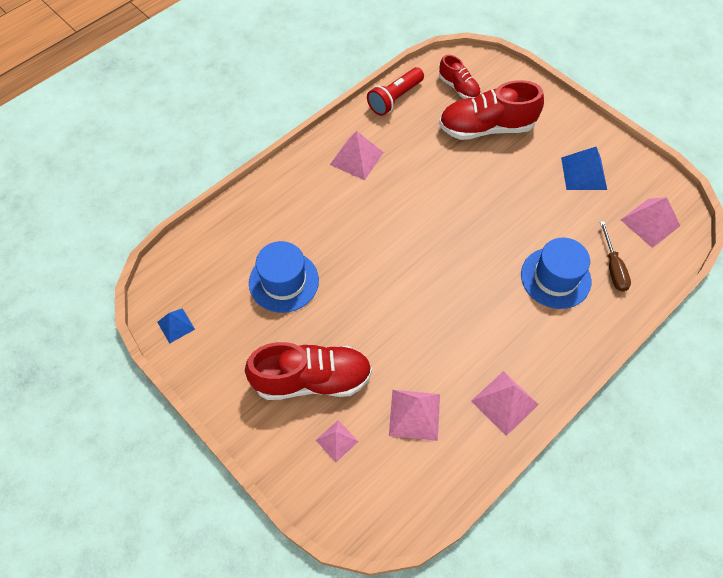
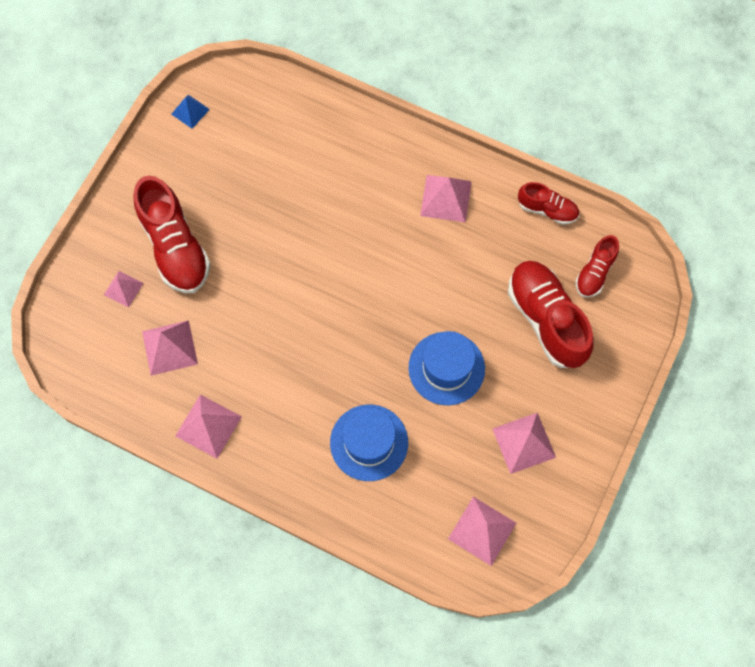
camera: 70 degrees right, 10 degrees up
(283, 281) = (269, 184): blue hat -> blue hat (446, 368)
(395, 98) = (547, 209): red flashlight -> red shoe
(583, 173) = (523, 443): blue pyramid -> pink pyramid
(613, 267) = (404, 500): brown screwdriver -> none

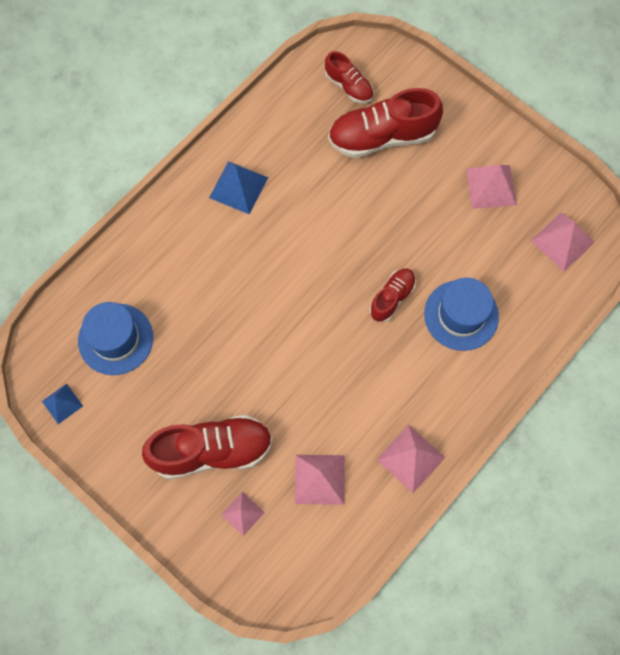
camera: 75 degrees left, 0 degrees up
(445, 198) = (238, 187): pink pyramid -> blue pyramid
(446, 368) = (406, 231): blue hat -> blue hat (115, 339)
(547, 209) = (276, 106): red shoe -> red shoe (392, 298)

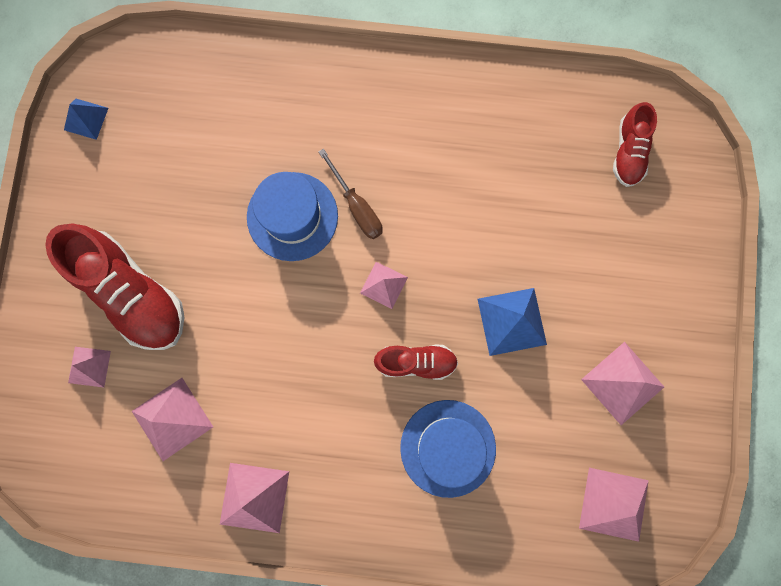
camera: 55 degrees right, 10 degrees up
(115, 339) = (183, 120): blue hat -> blue hat (292, 216)
(238, 187) = (427, 122): blue pyramid -> blue pyramid (511, 321)
(262, 267) = (357, 206): none -> brown screwdriver
(327, 284) = (384, 285): none -> pink pyramid
(382, 137) = (595, 227): red shoe -> none

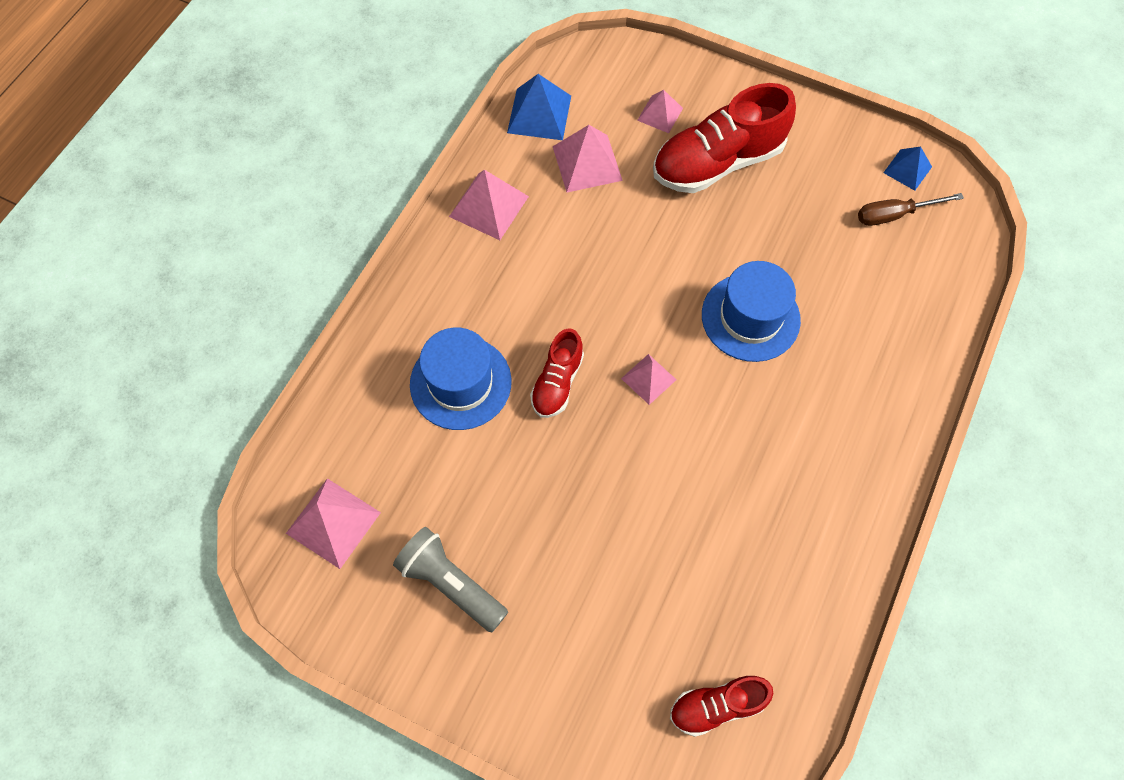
camera: 110 degrees right, 15 degrees down
(357, 206) = (742, 380): brown screwdriver -> brown screwdriver (894, 215)
(511, 321) = (563, 491): blue pyramid -> blue pyramid (539, 114)
(622, 383) = (451, 584): pink pyramid -> grey flashlight
(628, 152) = (716, 706): red shoe -> red shoe turned 45 degrees counterclockwise

